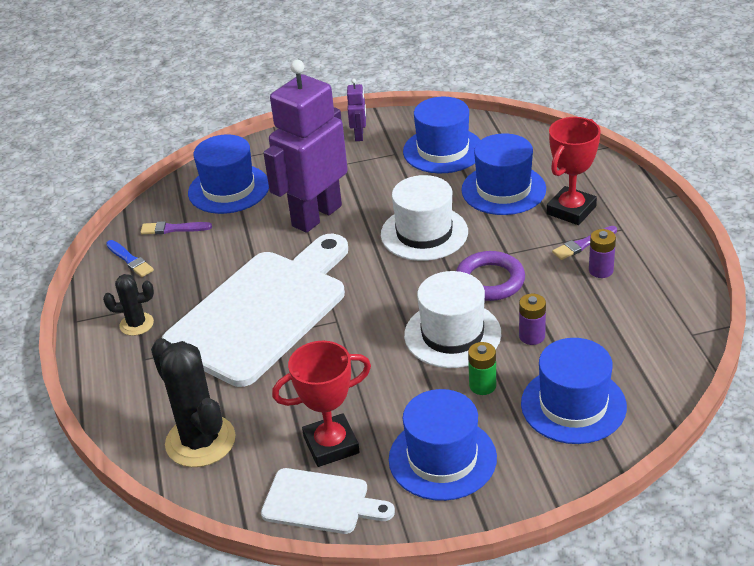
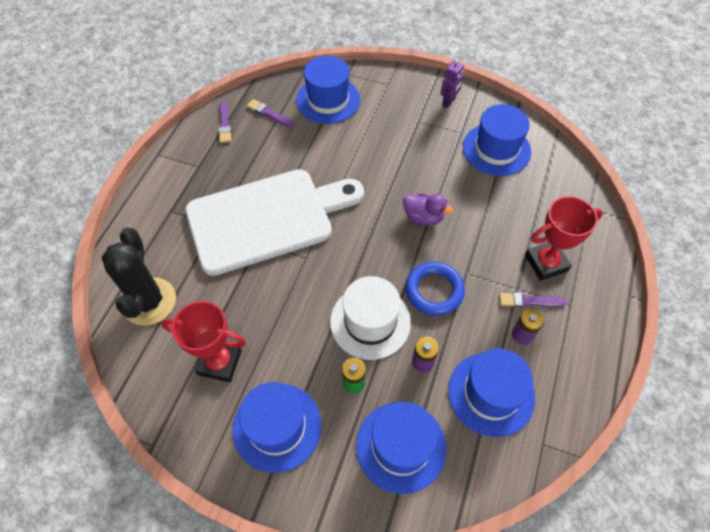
camera: 30 degrees right, 20 degrees up
(130, 260) = (224, 124): blue brush -> purple brush
(136, 324) = (188, 180): black cactus -> none
(316, 216) = (364, 157): purple robot -> none
(321, 502) = (176, 406): white cutting board -> none
(424, 233) = (423, 217): white hat -> purple duck
(490, 281) = (434, 290): purple ring -> blue ring
(503, 189) = (511, 212): blue hat -> blue hat (491, 393)

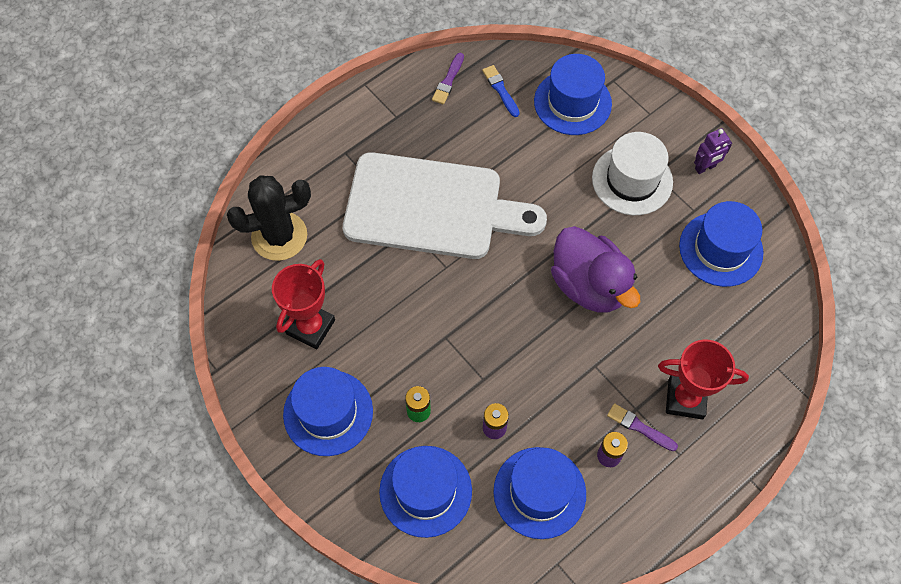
camera: 30 degrees right, 5 degrees up
(149, 301) = (279, 236): black cactus -> black cactus turned 45 degrees clockwise
(219, 362) = (310, 327): red trophy -> red trophy turned 75 degrees clockwise
(269, 114) = (500, 90): purple brush -> blue brush
(370, 322) = (469, 363): white hat -> white hat (632, 180)
(423, 217) = (589, 285): purple duck -> purple duck, size x1.86
(434, 290) = (550, 366): blue ring -> none

